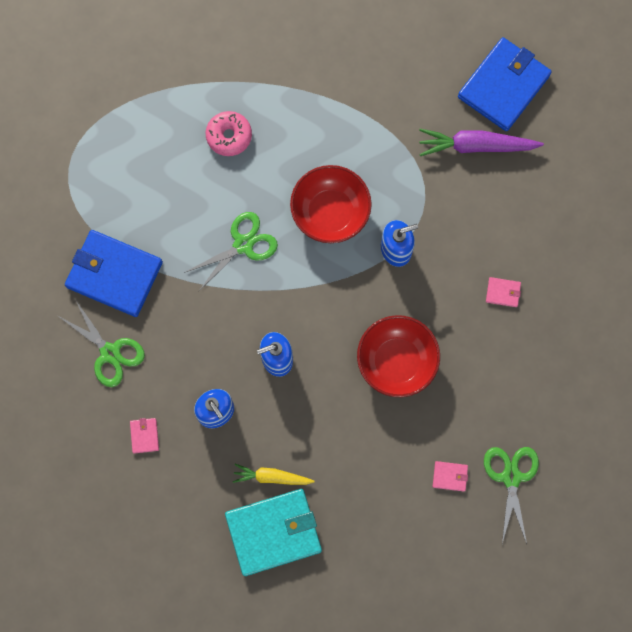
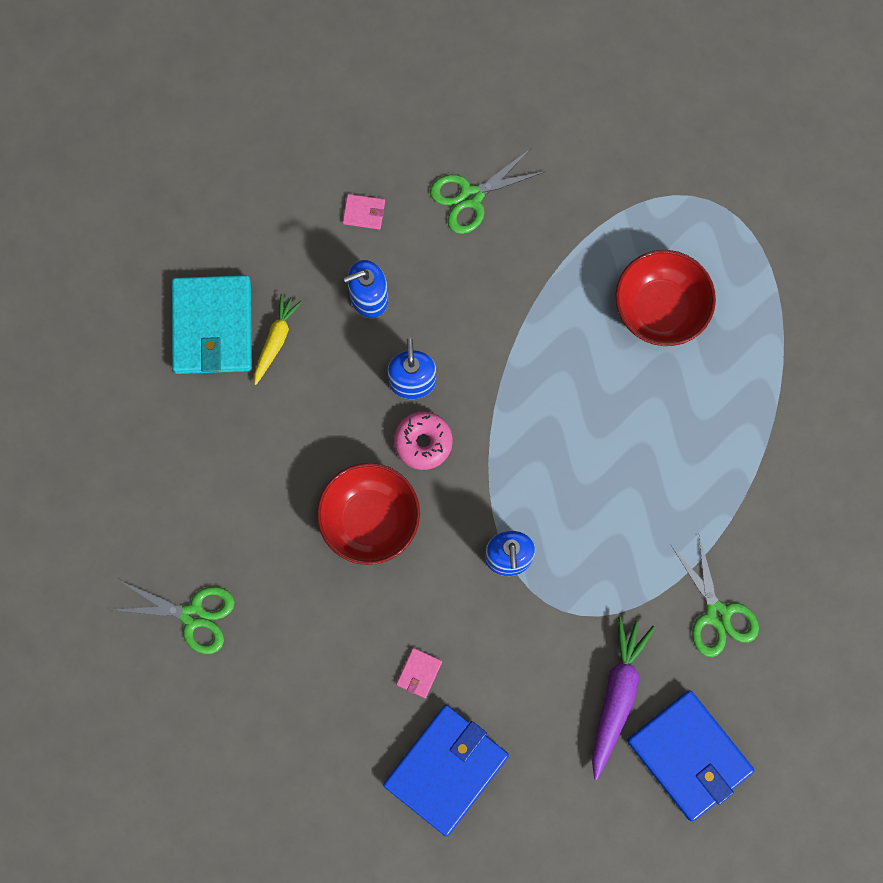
camera: 105 degrees right, 0 degrees up
(114, 274) = (563, 222): blue wallet -> blue wallet (446, 770)
(229, 136) = (704, 394): pink donut -> pink donut (423, 442)
(243, 244) = (561, 377): green scissors -> green scissors (717, 614)
(330, 212) = (575, 490): red bowl -> red bowl (660, 308)
(450, 476) = (216, 543): pink wallet -> none

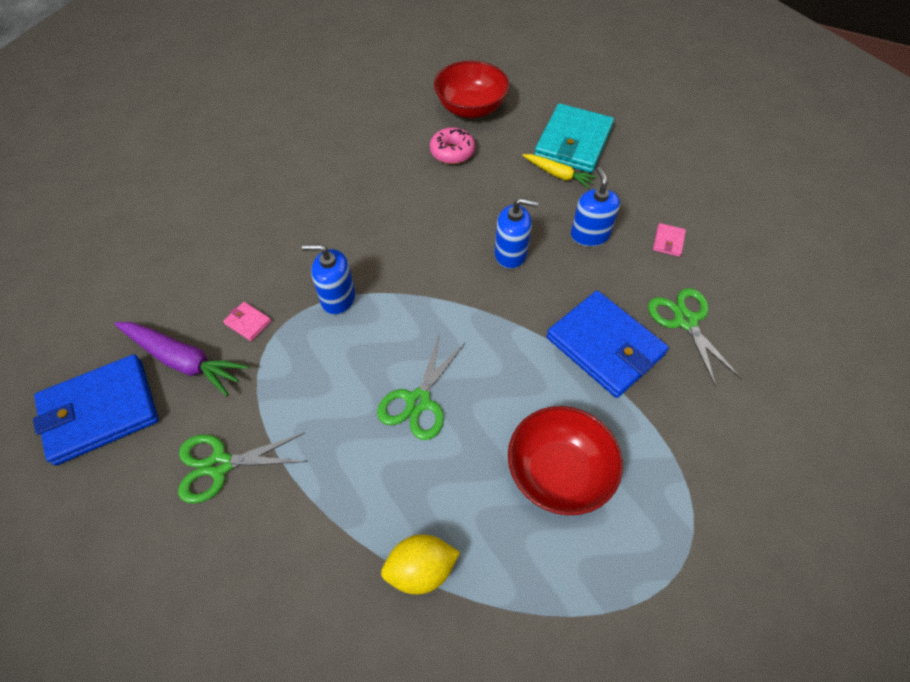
camera: 100 degrees right, 20 degrees down
(193, 615) = (359, 112): green scissors -> green scissors (418, 401)
(212, 326) = (573, 142): turquoise wallet -> turquoise wallet turned 75 degrees counterclockwise
(370, 519) = (399, 212): red bowl -> red bowl (470, 108)
(419, 673) = (266, 225): pink wallet -> pink wallet (248, 322)
(423, 442) = (455, 254): pink donut -> pink donut (452, 152)
(446, 770) = (184, 232): blue wallet -> blue wallet (604, 346)
(768, 412) = (421, 569): none -> yellow lemon

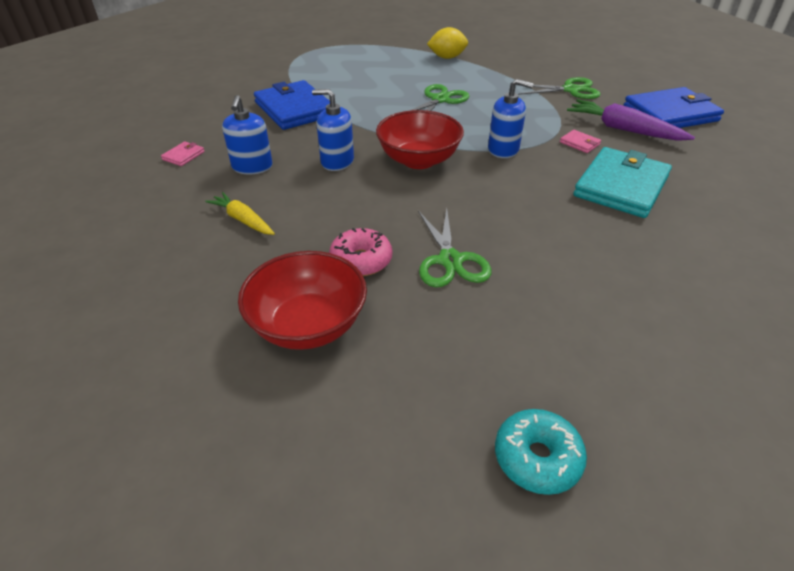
camera: 170 degrees left, 15 degrees down
(342, 68) = (537, 458): none -> turquoise donut
(558, 473) = (360, 73): red bowl -> red bowl (418, 160)
(573, 142) = (193, 255): turquoise wallet -> turquoise wallet (621, 186)
(685, 321) = (223, 114): green scissors -> green scissors (450, 260)

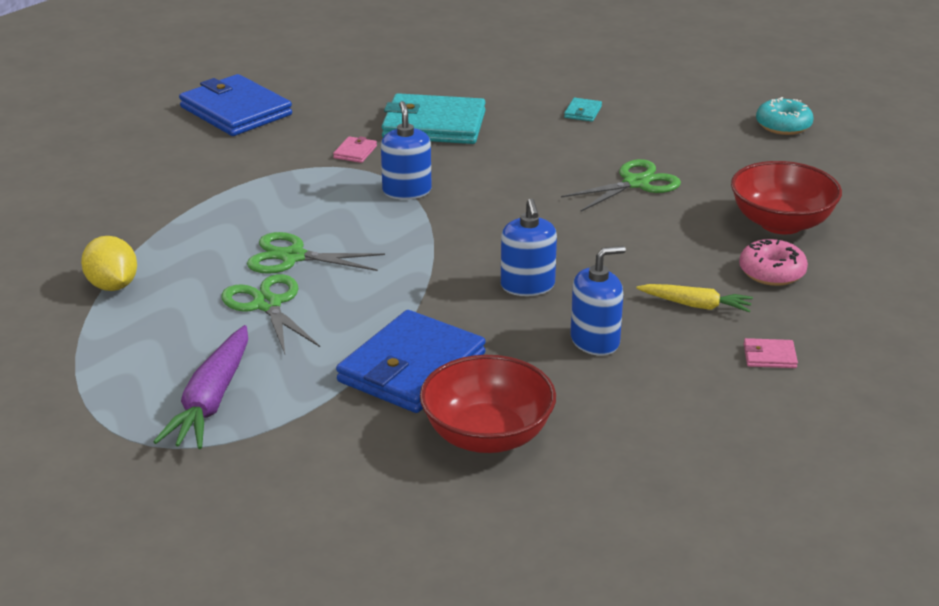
camera: 115 degrees left, 10 degrees down
(183, 156) = (621, 408): pink wallet -> pink wallet (769, 356)
(243, 220) = (696, 305): yellow carrot -> yellow carrot turned 90 degrees counterclockwise
(361, 260) = (682, 222): pink donut -> pink donut (772, 272)
(418, 160) = (476, 235): red bowl -> red bowl (487, 436)
(570, 90) = (197, 172): green scissors -> green scissors (267, 304)
(623, 129) = (299, 132): purple carrot -> purple carrot (211, 401)
(630, 281) = (582, 112): none -> turquoise wallet

